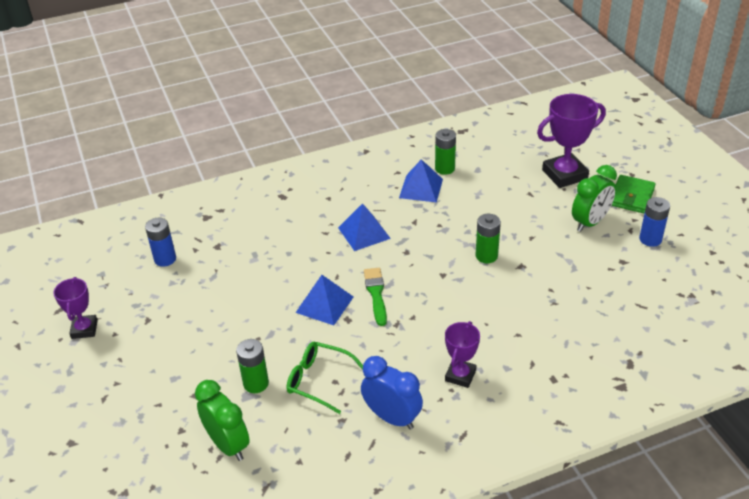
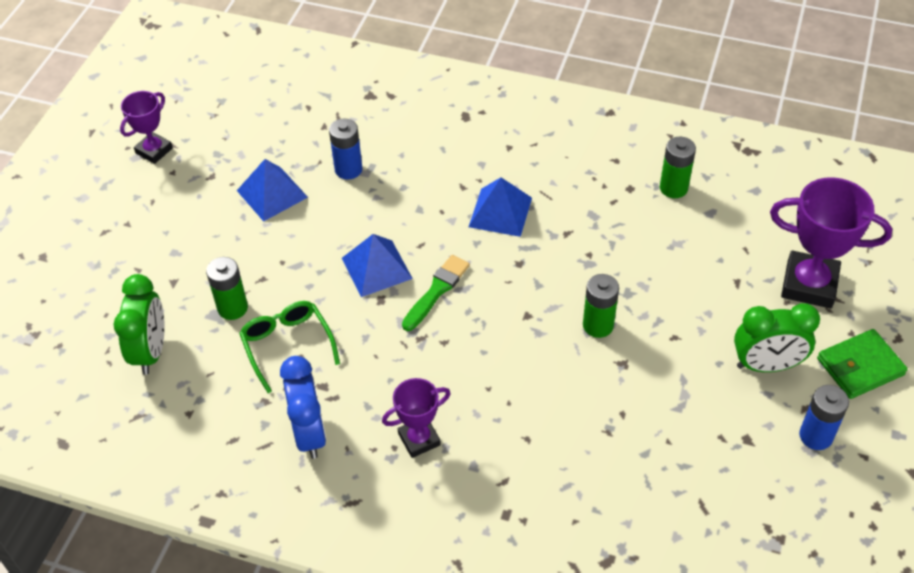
camera: 40 degrees right, 10 degrees up
(165, 259) = (288, 120): blue battery -> blue battery (348, 169)
(421, 188) = (619, 196): blue pyramid -> blue pyramid (272, 193)

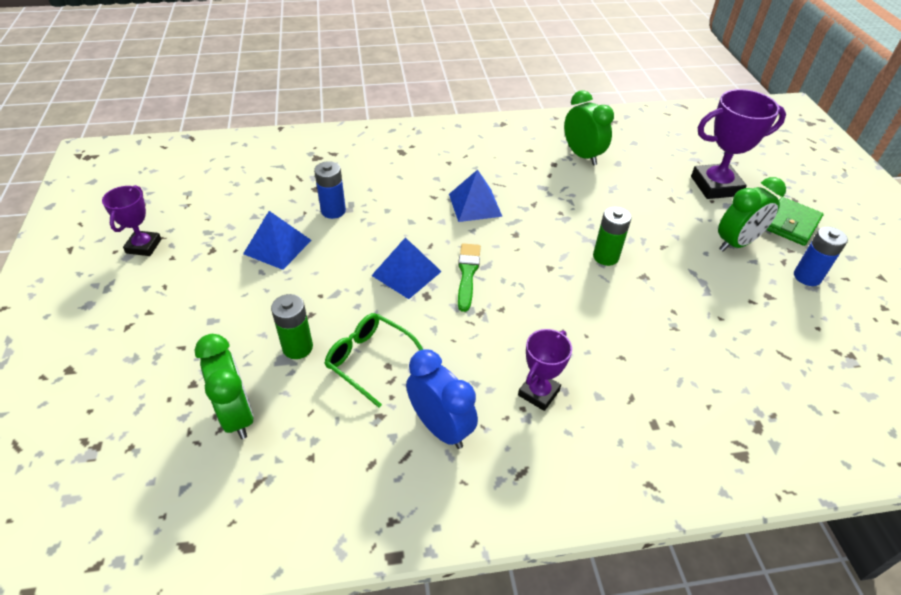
camera: 30 degrees left, 5 degrees down
(673, 188) = (582, 155): green battery -> green clock

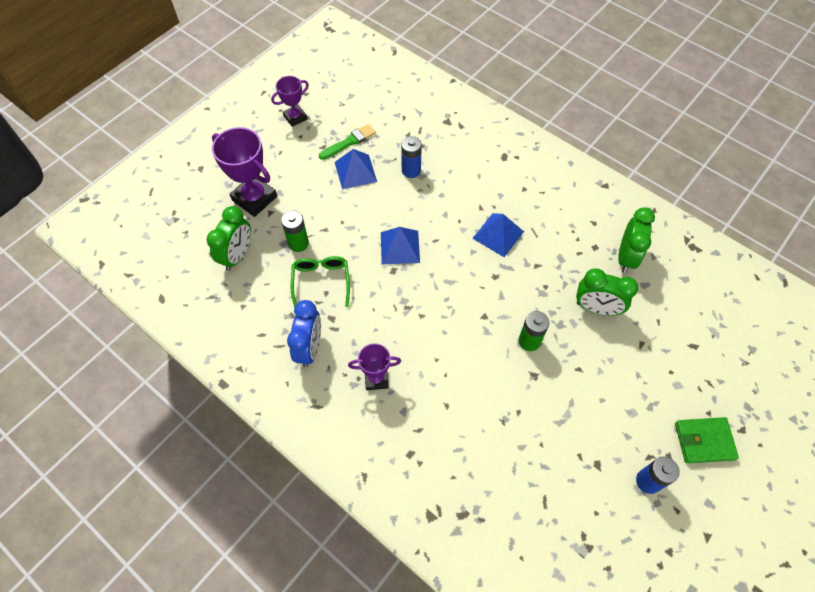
camera: 50 degrees right, 15 degrees up
(467, 273) = (432, 277): green brush -> green brush (349, 142)
(715, 186) = (693, 364): purple trophy -> purple trophy (254, 198)
(736, 243) = (635, 414): green clock -> green clock (596, 308)

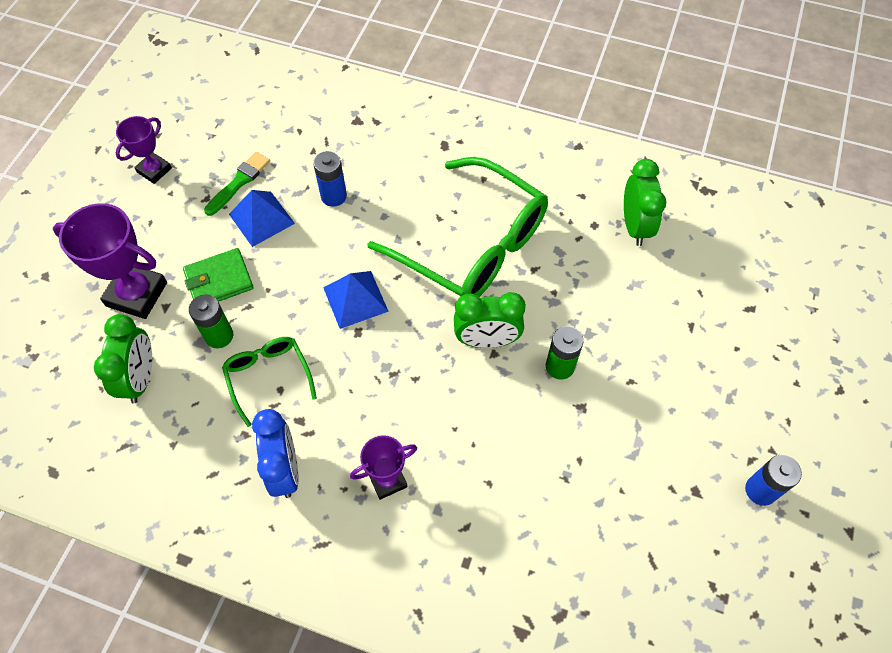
camera: 20 degrees left, 0 degrees up
(498, 235) = (473, 245): blue pyramid -> green glasses
(596, 308) = (623, 300): green clock -> green clock (487, 340)
(704, 441) = (804, 419): green wallet -> green wallet (219, 280)

